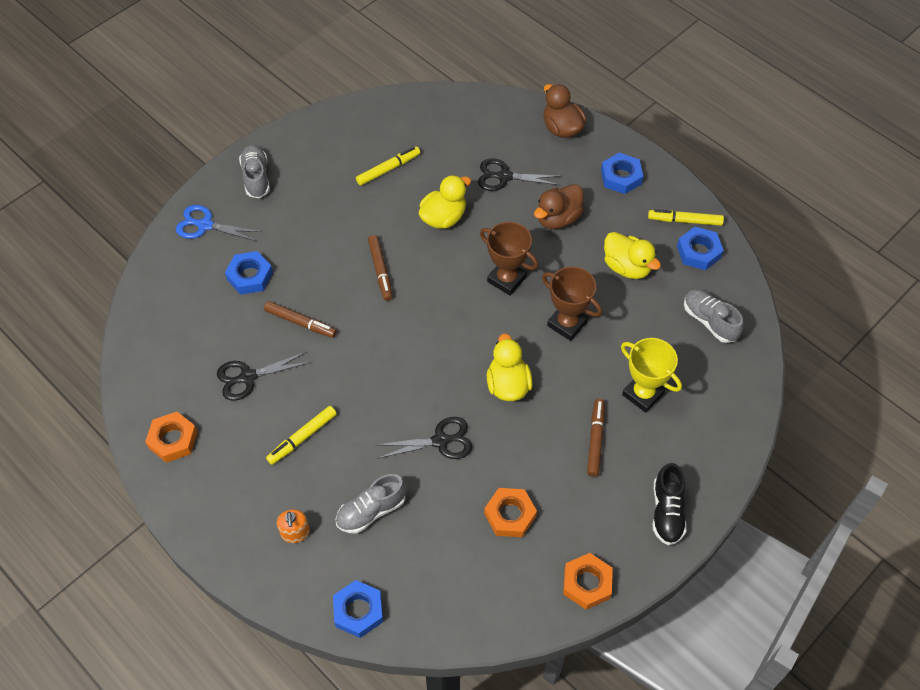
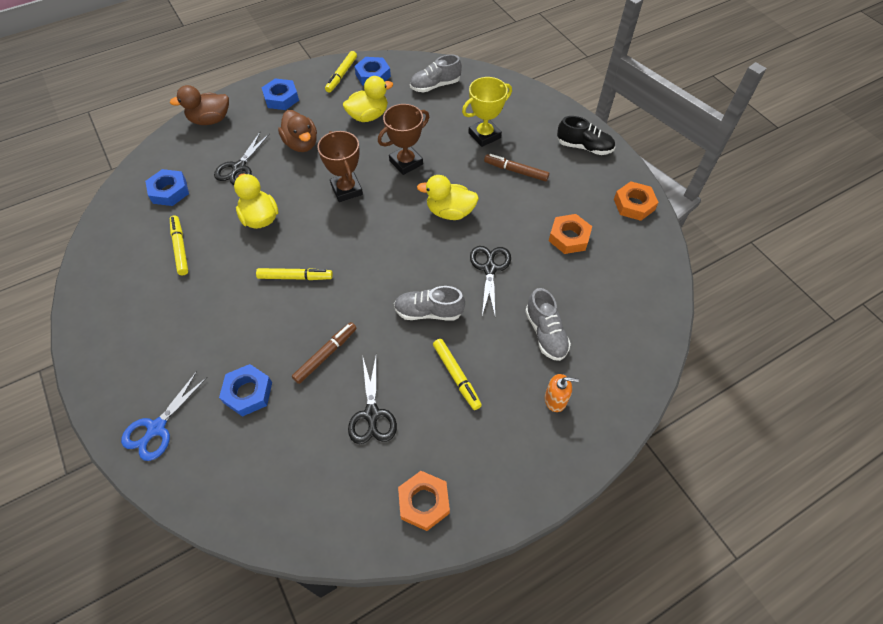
camera: 75 degrees left, 0 degrees up
(256, 177) = (121, 365): grey shoe -> grey shoe (428, 312)
(358, 611) = (639, 361): blue nut -> blue nut (169, 191)
(380, 271) = (295, 277): brown marker -> yellow marker
(506, 279) = (346, 190): brown trophy -> brown trophy turned 75 degrees counterclockwise

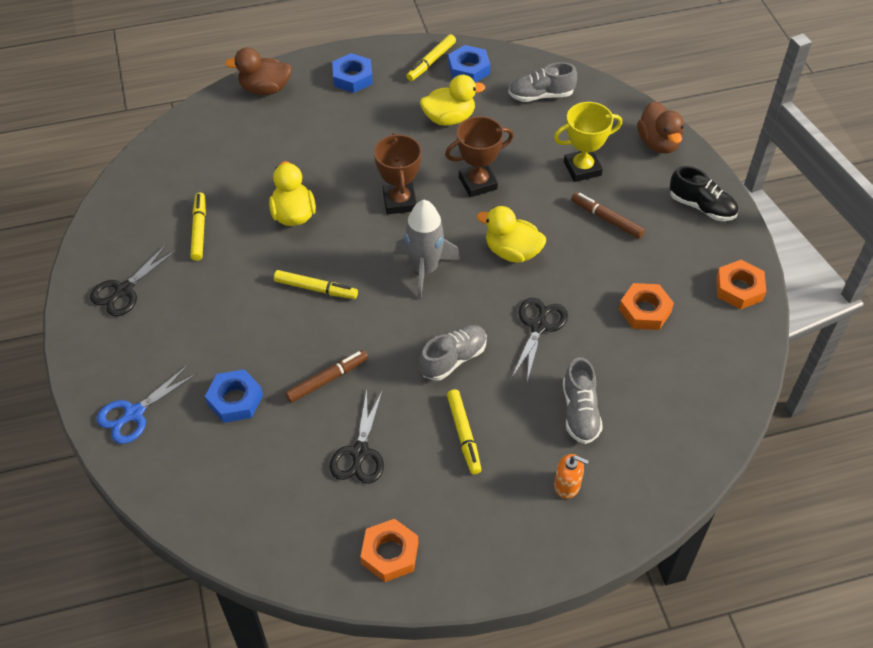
camera: 15 degrees right, 5 degrees down
(169, 191) = (201, 164): blue nut -> none
(239, 167) = (284, 151): black scissors -> black scissors (124, 290)
(301, 144) = (362, 137): brown duck -> brown duck (658, 143)
(383, 241) = (425, 269): none -> grey rocket
(428, 312) = (453, 359): grey shoe -> grey shoe turned 120 degrees clockwise

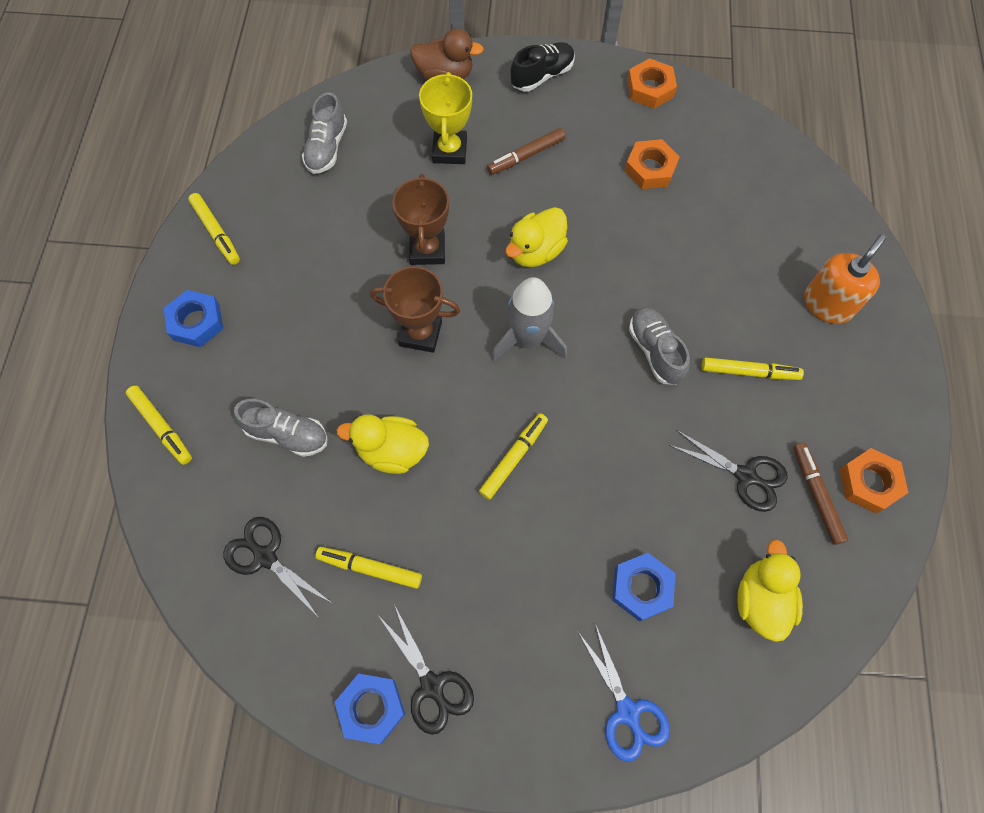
camera: 70 degrees left, 15 degrees up
(265, 89) = (161, 427): brown duck -> yellow marker
(327, 380) = (644, 481): brown marker -> brown marker (816, 494)
(449, 118) = (317, 244): yellow duck -> yellow duck (760, 600)
(468, 69) = (249, 200): blue nut -> blue nut (371, 708)
(538, 326) = (639, 262): black scissors -> black scissors (265, 557)
(567, 485) = (827, 304): orange soap dispenser -> orange soap dispenser, size x1.66
(580, 412) = (750, 264): grey shoe -> grey shoe (287, 434)

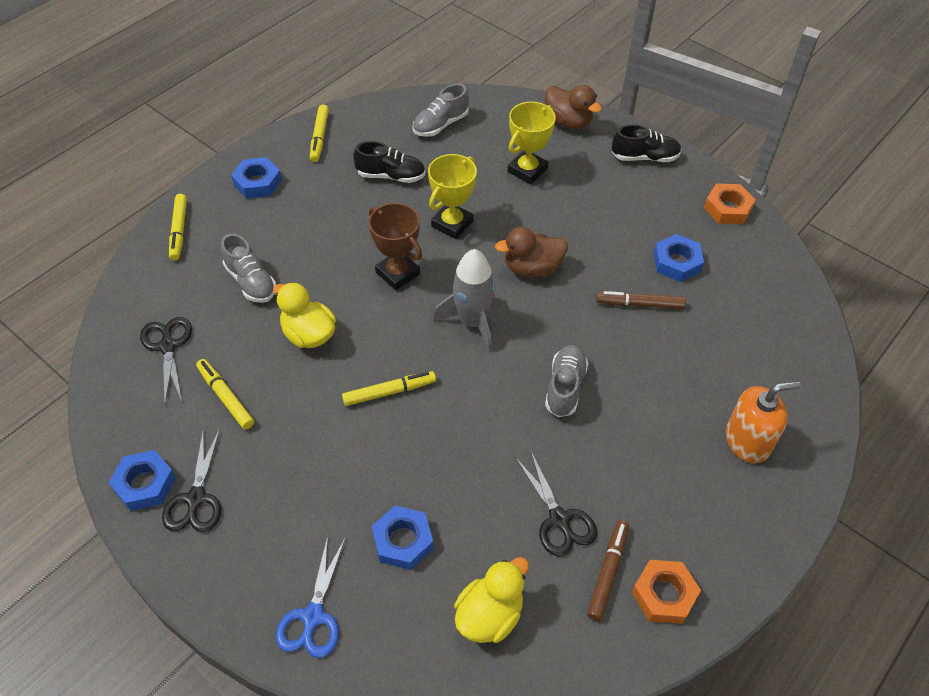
camera: 35 degrees right, 15 degrees down
(326, 233) = (391, 176): none -> black shoe
(427, 250) = (452, 224): brown trophy -> yellow trophy
(526, 156) = (583, 203): brown marker -> brown marker (640, 304)
(536, 251) = (532, 268): yellow duck -> brown duck
(650, 169) = (677, 262): orange nut -> blue nut
(749, 372) = (631, 449): yellow marker -> none

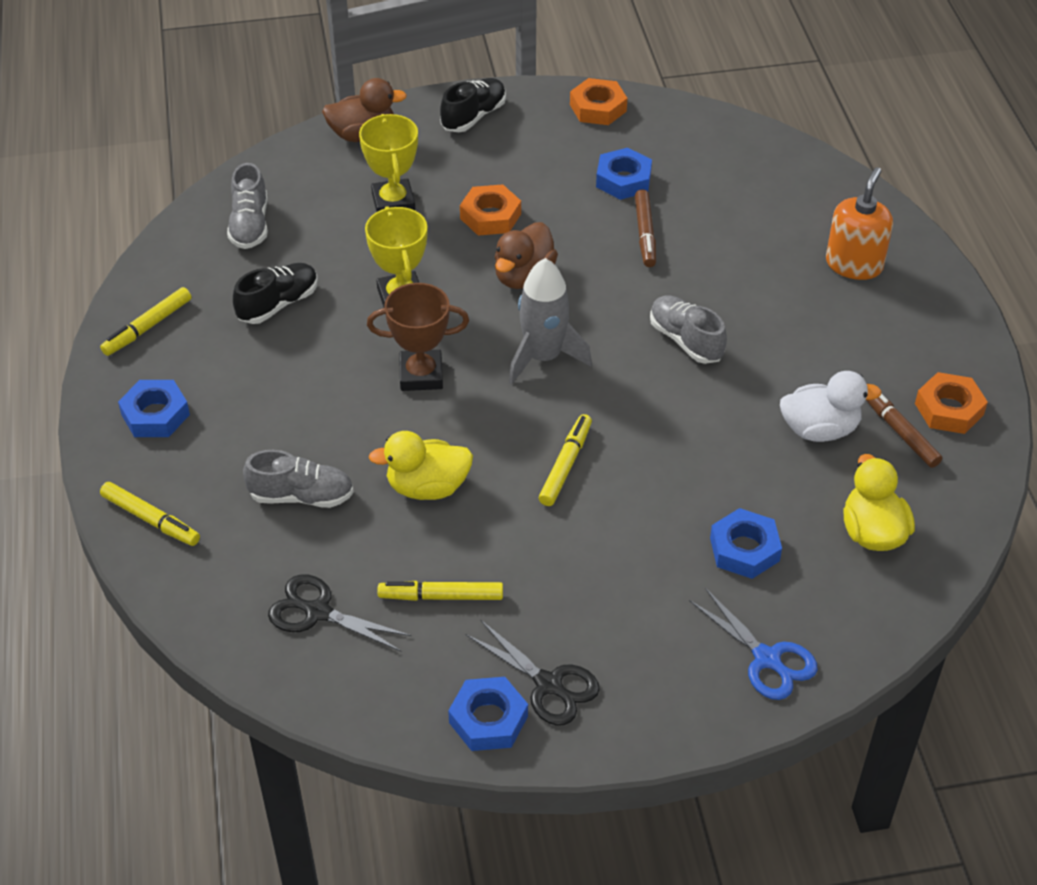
camera: 50 degrees left, 5 degrees down
(319, 137) = (147, 327): yellow marker -> yellow marker turned 90 degrees clockwise
(559, 519) = (819, 429): black scissors -> white duck
(567, 220) = (490, 216): none -> orange nut
(640, 304) = (645, 234): brown marker -> brown marker turned 45 degrees counterclockwise

